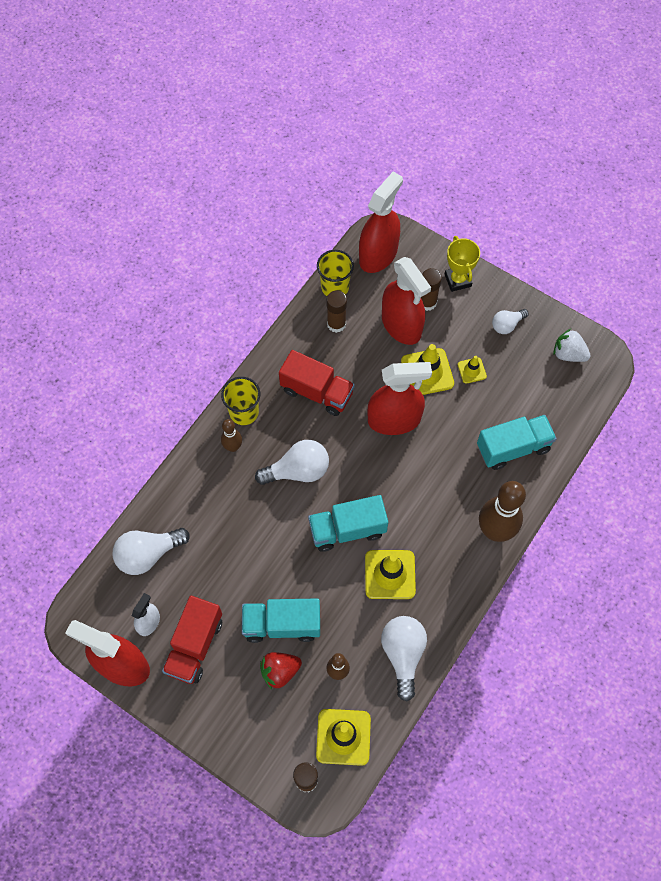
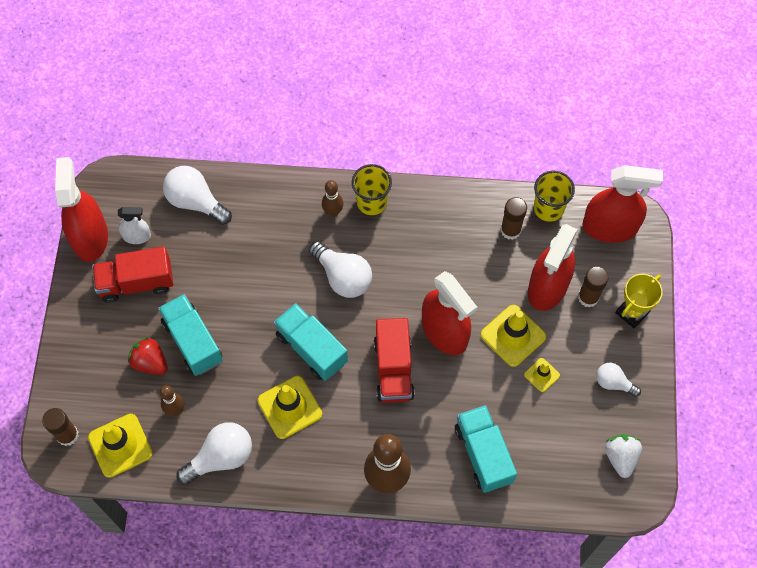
camera: 60 degrees right, 0 degrees up
(317, 392) = (430, 251): red truck -> red truck (393, 369)
(513, 448) = (483, 454): turquoise truck -> turquoise truck turned 150 degrees counterclockwise

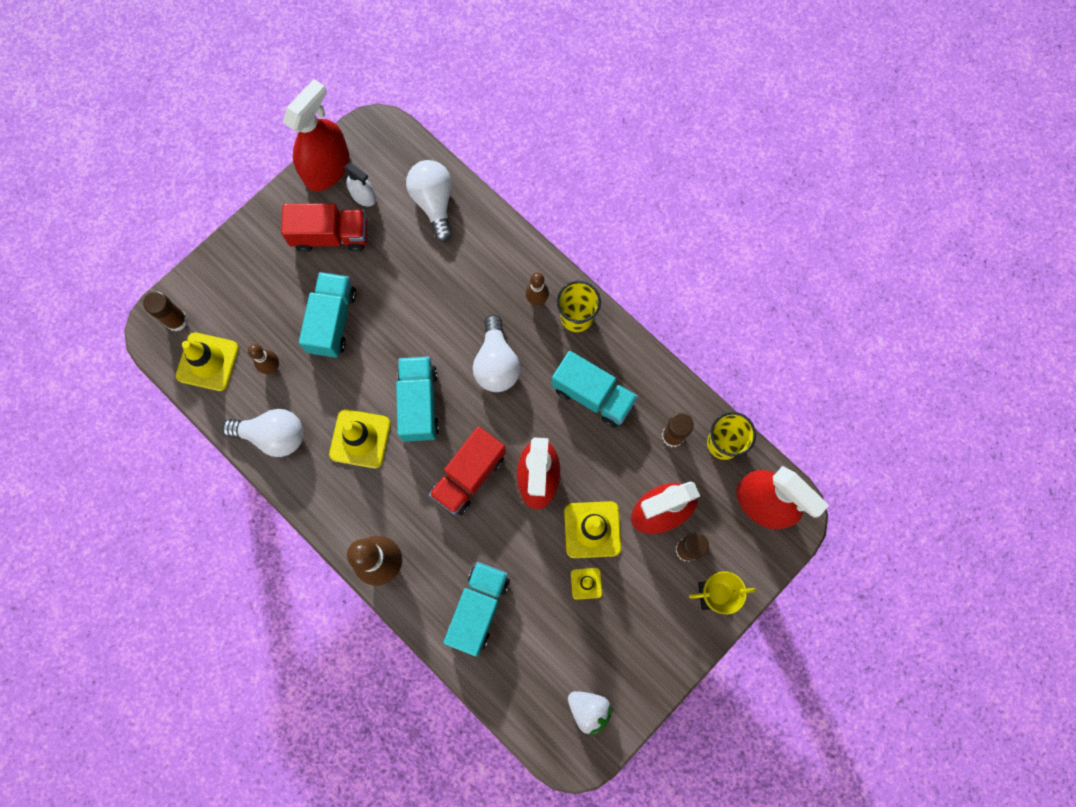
camera: 40 degrees right, 10 degrees up
(136, 282) = (330, 236): red truck -> red truck turned 150 degrees clockwise
(150, 362) = (286, 312): red strawberry -> none
(431, 246) = (593, 395): none -> turquoise truck
(613, 383) = (641, 641): white light bulb -> none
(620, 457) = (589, 709): white strawberry -> white strawberry turned 90 degrees clockwise

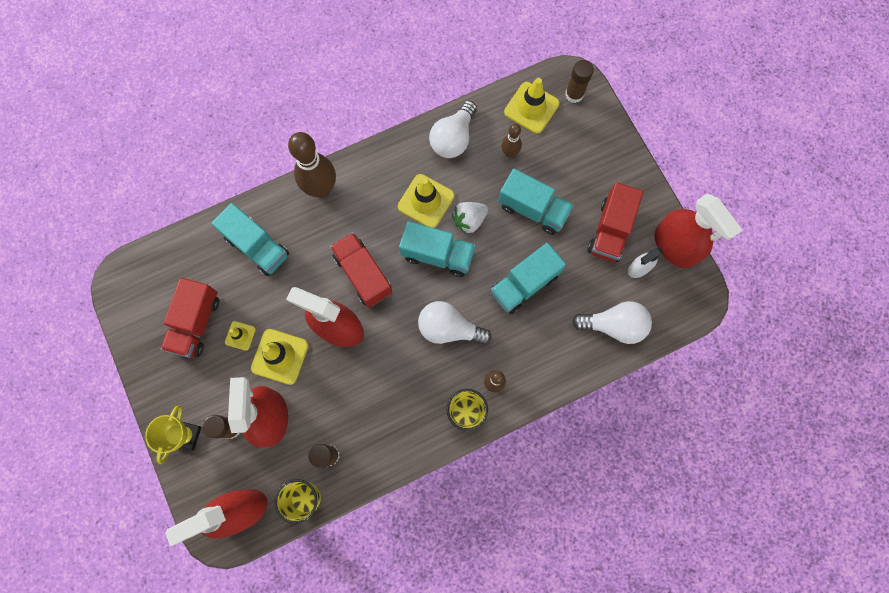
camera: 110 degrees right, 0 degrees up
(589, 709) = (147, 302): white strawberry -> white strawberry (469, 220)
(591, 640) = (196, 323): none -> red truck
(593, 395) = (391, 399): turquoise truck -> turquoise truck (524, 284)

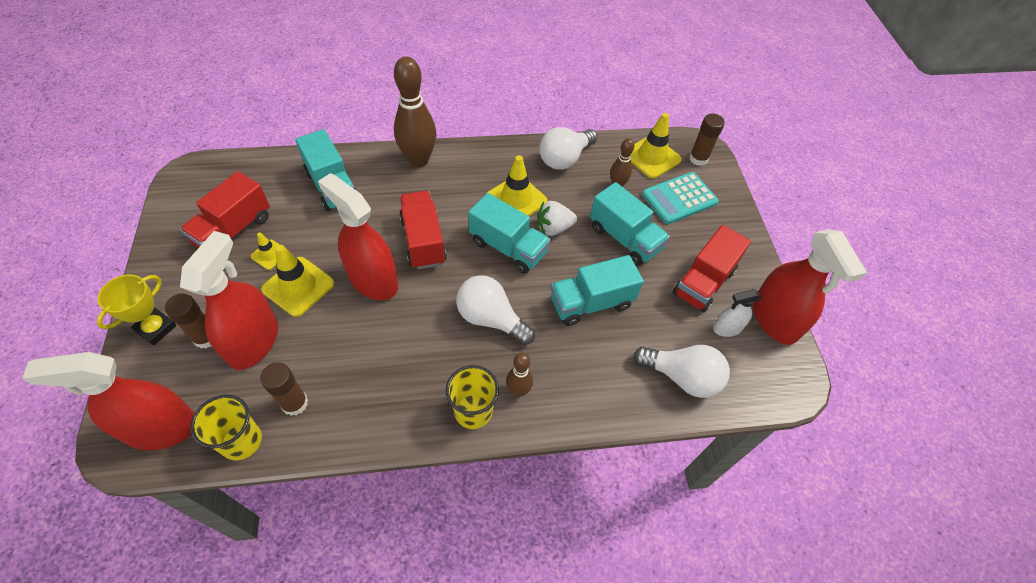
camera: 15 degrees right, 20 degrees down
(568, 148) = (679, 198): none -> turquoise calculator

